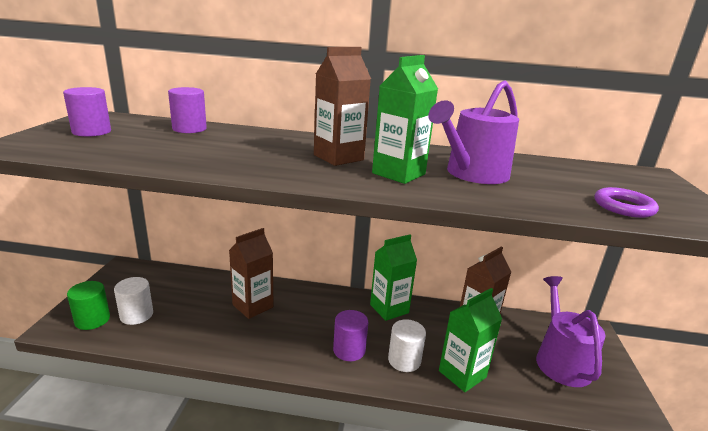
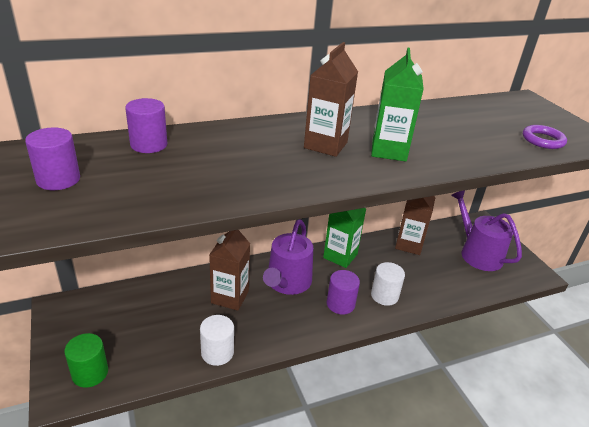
camera: 30 degrees left, 10 degrees up
(136, 315) = (130, 349): white cylinder -> white cylinder (217, 352)
(462, 374) = (428, 290): green carton -> none
(472, 174) = (433, 135): purple watering can -> purple watering can (287, 283)

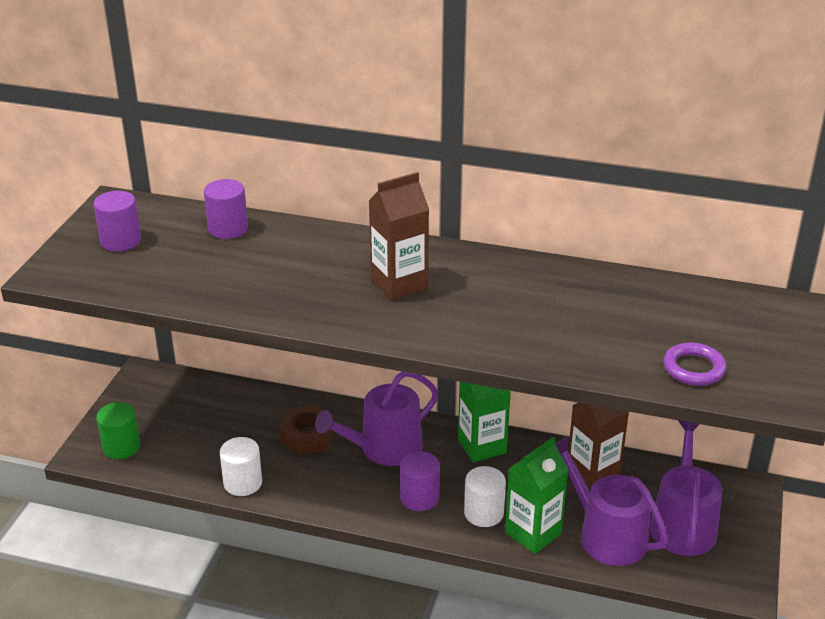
camera: 40 degrees right, 0 degrees up
(230, 297) = (307, 436): brown carton -> brown nut
(389, 151) = (461, 314): green carton -> green carton (533, 533)
(454, 276) = (606, 535): none -> purple watering can

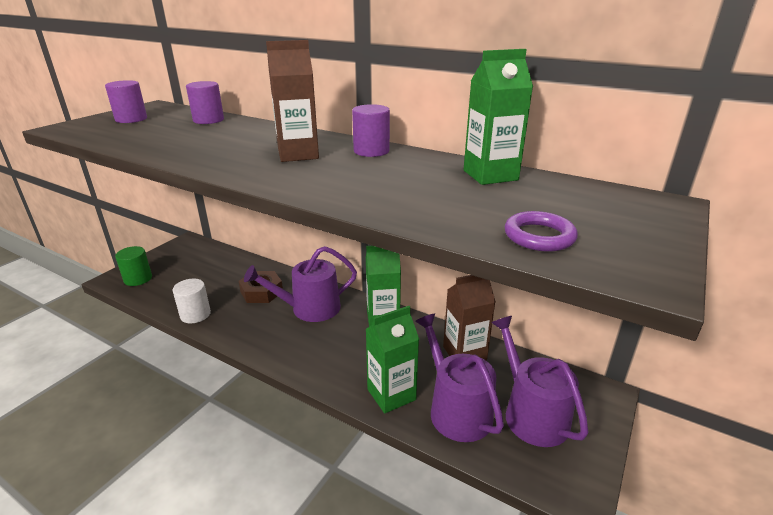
camera: 15 degrees right, 5 degrees down
(419, 497) = (314, 348): purple cylinder -> purple cylinder (371, 151)
(483, 513) = (358, 369): white cylinder -> none
(621, 289) = (490, 175): none -> green carton
(682, 523) = (531, 413): purple watering can -> purple watering can turned 45 degrees counterclockwise

